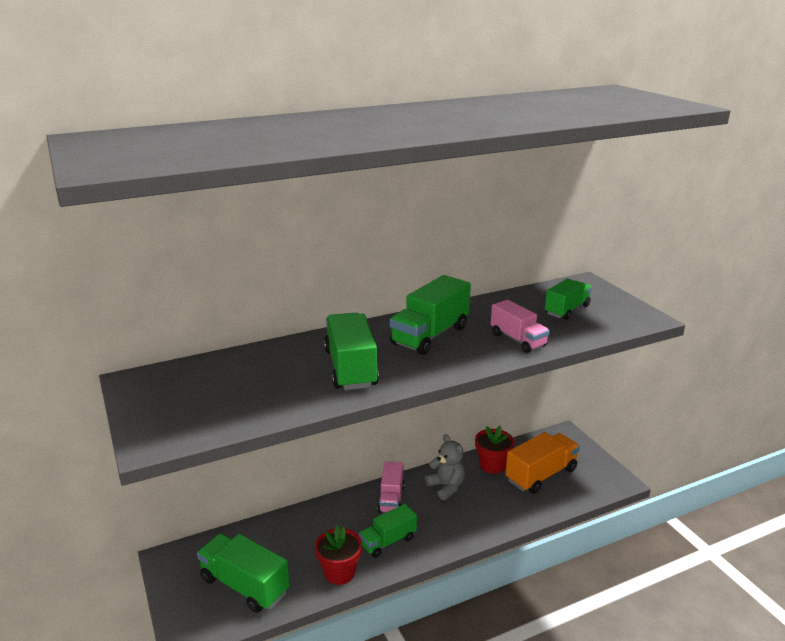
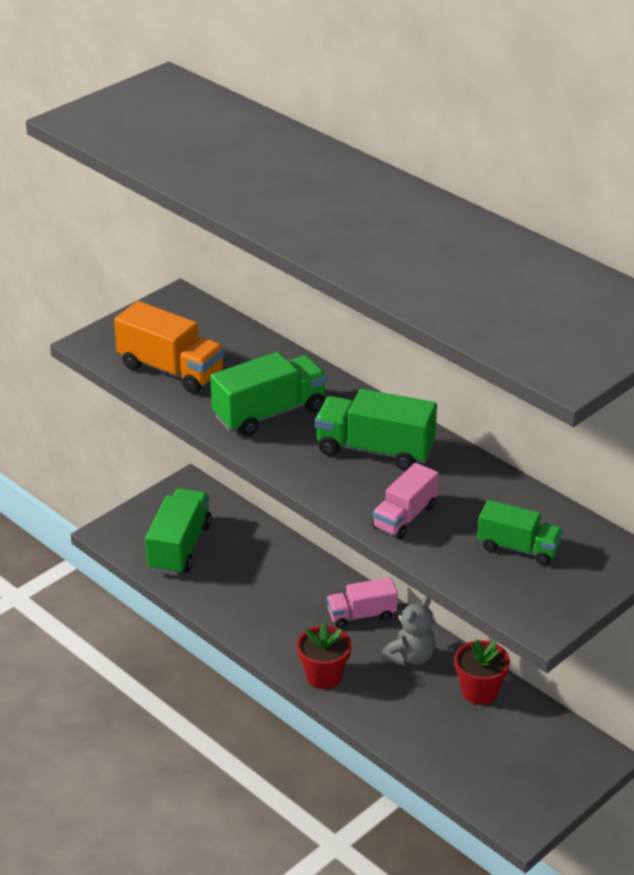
camera: 70 degrees right, 10 degrees up
(339, 572) = (227, 606): red flower pot -> red flower pot (323, 676)
(388, 541) = (290, 630): green truck -> none
(541, 475) = (487, 742): orange truck -> orange truck (171, 370)

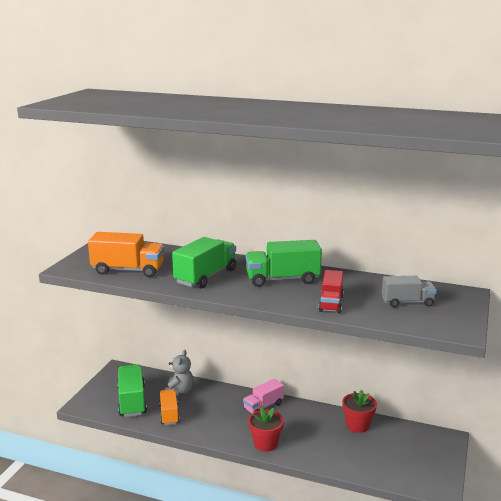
camera: 25 degrees left, 15 degrees down
(218, 585) = (169, 414): none -> orange truck
(405, 517) = (331, 303): pink truck -> red truck
(410, 657) = (306, 419): grey teddy bear -> grey teddy bear (179, 391)
(518, 548) = (407, 302): green truck -> grey truck

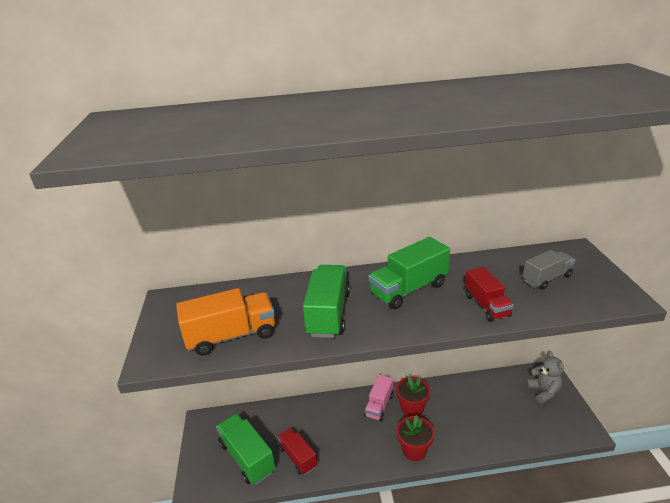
camera: 25 degrees left, 10 degrees up
(169, 414) = (297, 457): orange truck -> red truck
(179, 391) = (287, 422): grey teddy bear -> grey teddy bear (543, 391)
(357, 425) = (472, 391): red flower pot -> red flower pot (412, 408)

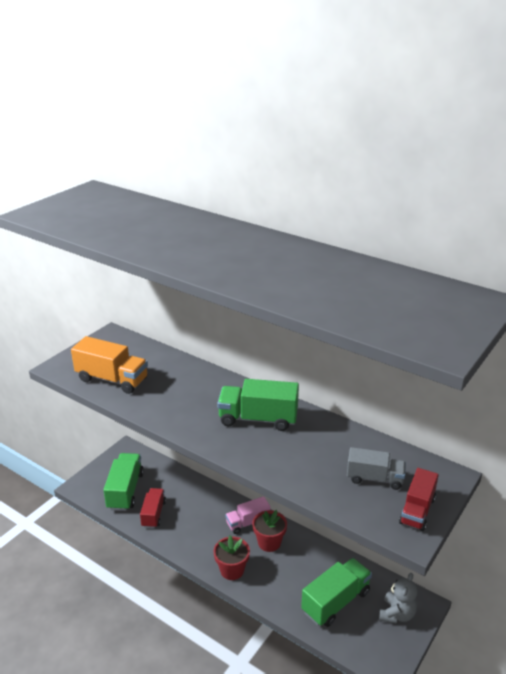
camera: 40 degrees right, 0 degrees up
(328, 313) = (182, 401): green truck -> green truck (335, 601)
(486, 305) = (290, 465): red truck -> red truck (417, 510)

